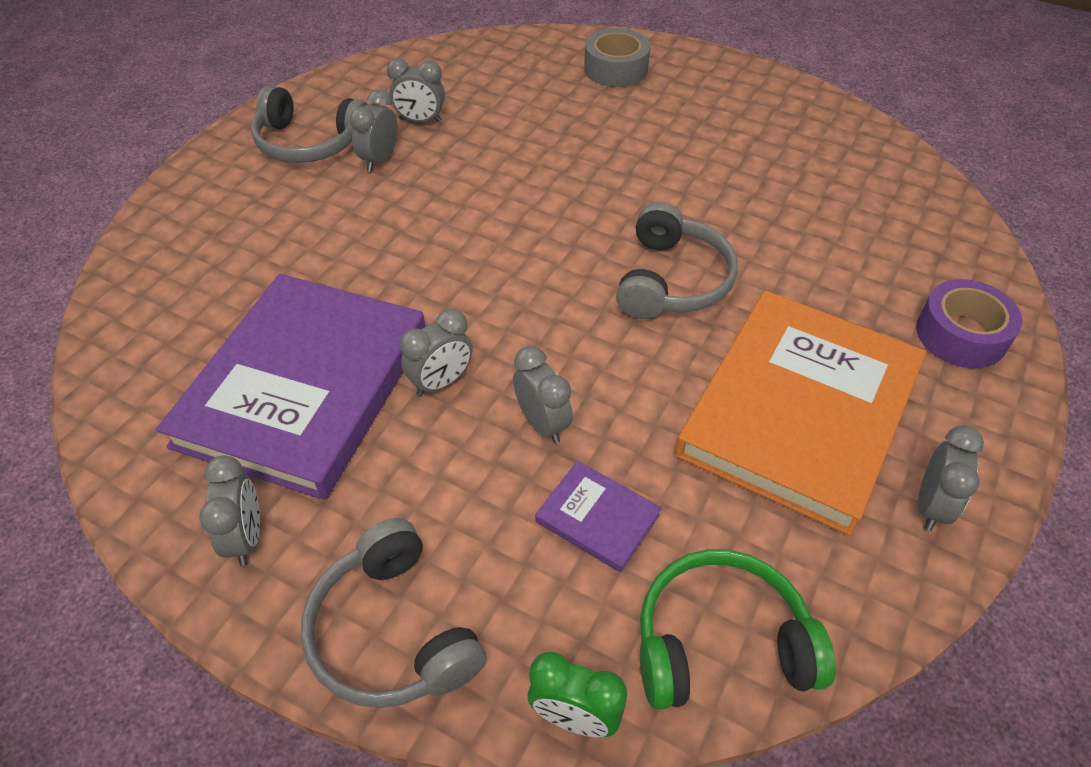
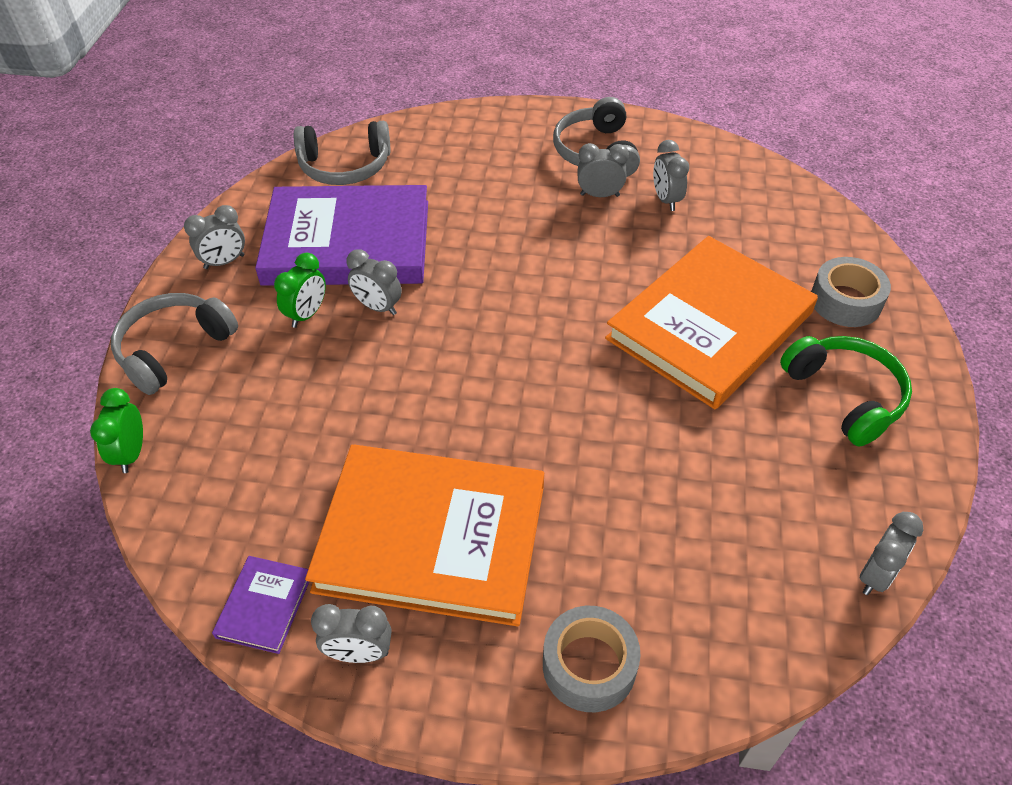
camera: 70 degrees right, 0 degrees up
(413, 457) = (307, 314): none -> green clock
(542, 423) = (359, 373): grey clock -> grey clock (875, 575)
(597, 518) = (284, 427): purple book -> purple book (264, 606)
(605, 148) = (710, 326): none -> orange book
(672, 280) = (552, 416): grey headphones -> grey headphones (345, 166)
(721, 642) = (198, 522): green headphones -> green headphones (845, 396)
(961, 335) = (589, 665): purple tape -> grey tape

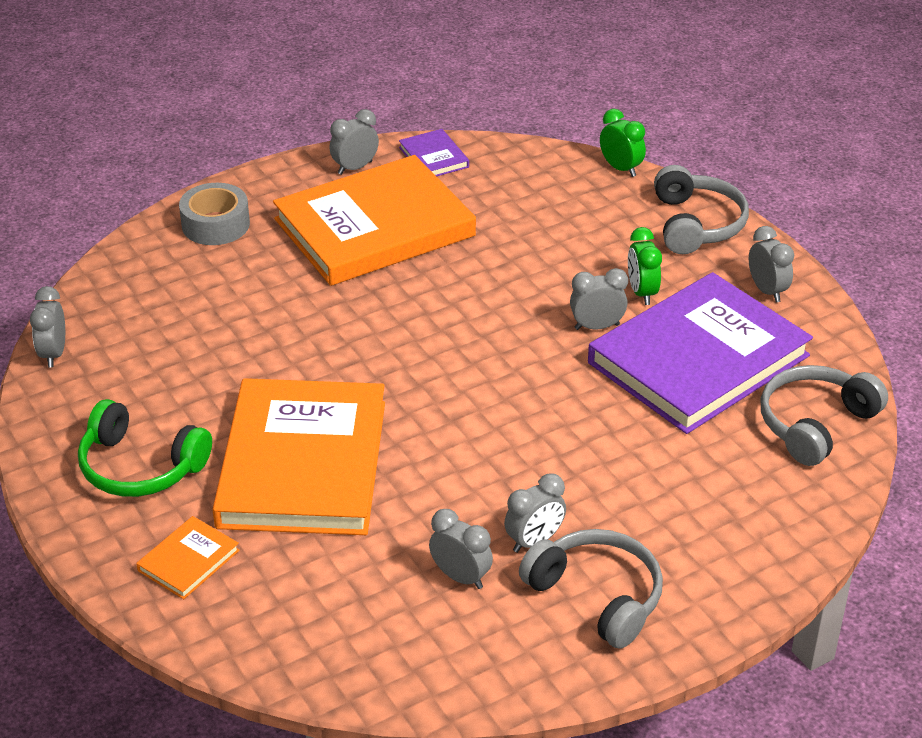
camera: 140 degrees right, 10 degrees down
(224, 262) = (767, 291): grey clock -> grey clock turned 135 degrees clockwise
(845, 301) = (188, 560): grey tape -> orange book

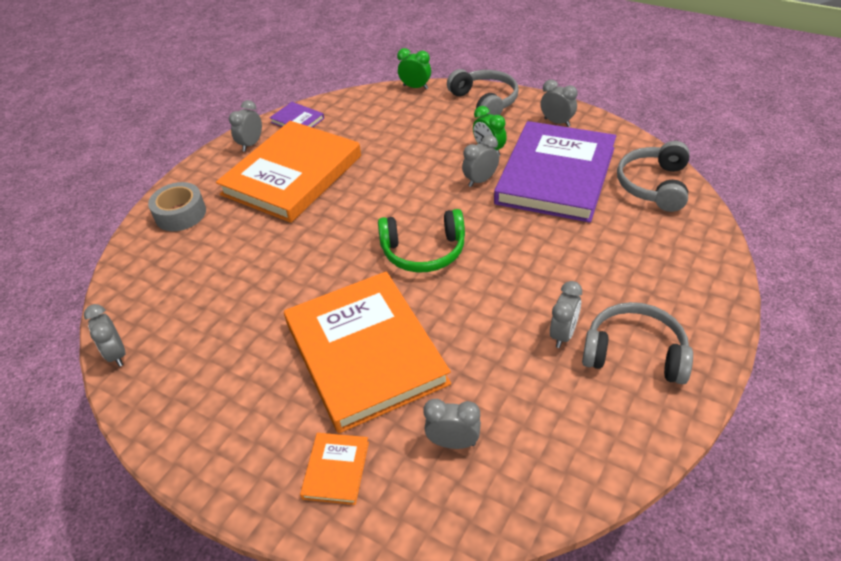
camera: 25 degrees left, 5 degrees up
(140, 467) = (245, 412): green headphones -> green headphones (423, 251)
(460, 577) = (538, 383): grey clock -> grey clock (453, 442)

